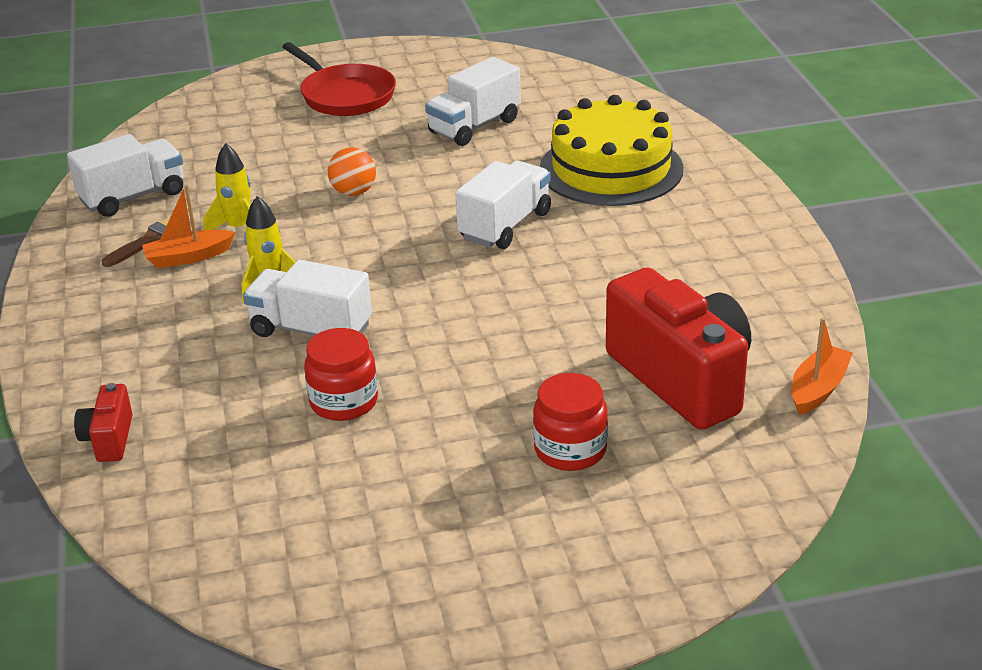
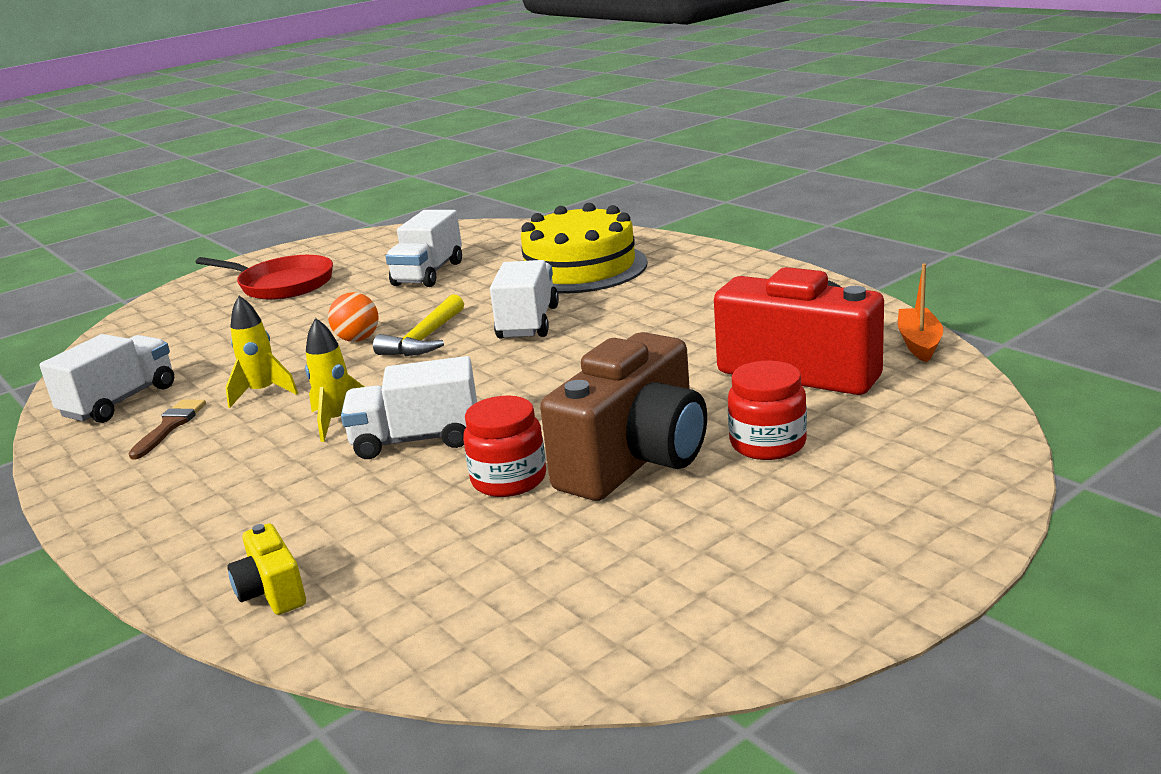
camera: 25 degrees left, 10 degrees down
(109, 439) = (272, 592): red camera -> yellow camera
(188, 257) = (227, 426): orange boat -> none
(405, 213) = (424, 339): none -> yellow hammer
(453, 422) = (635, 460): none -> brown camera

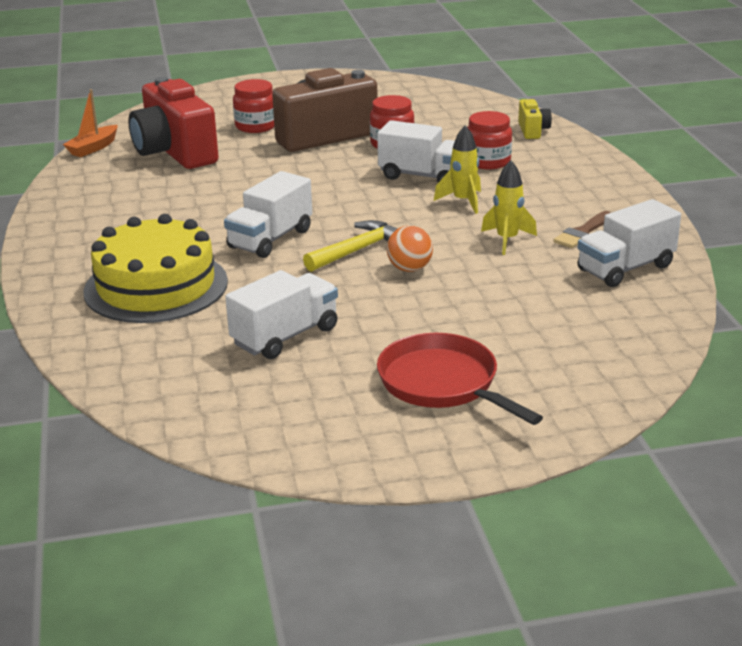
camera: 155 degrees left, 5 degrees up
(331, 494) = (488, 162): none -> red jar

